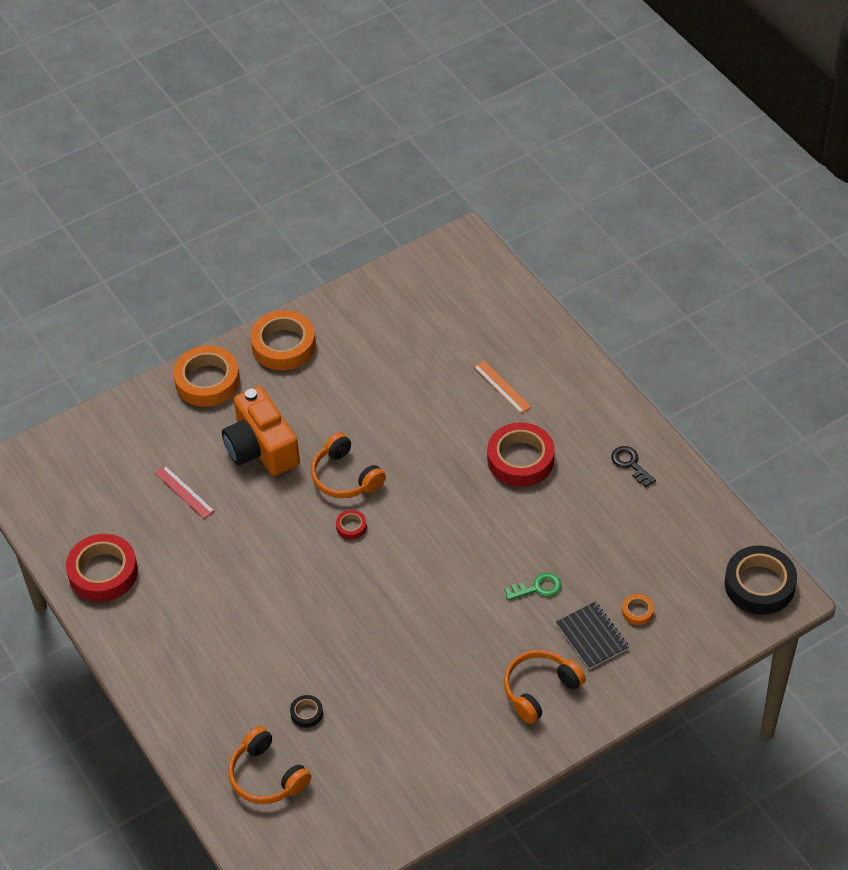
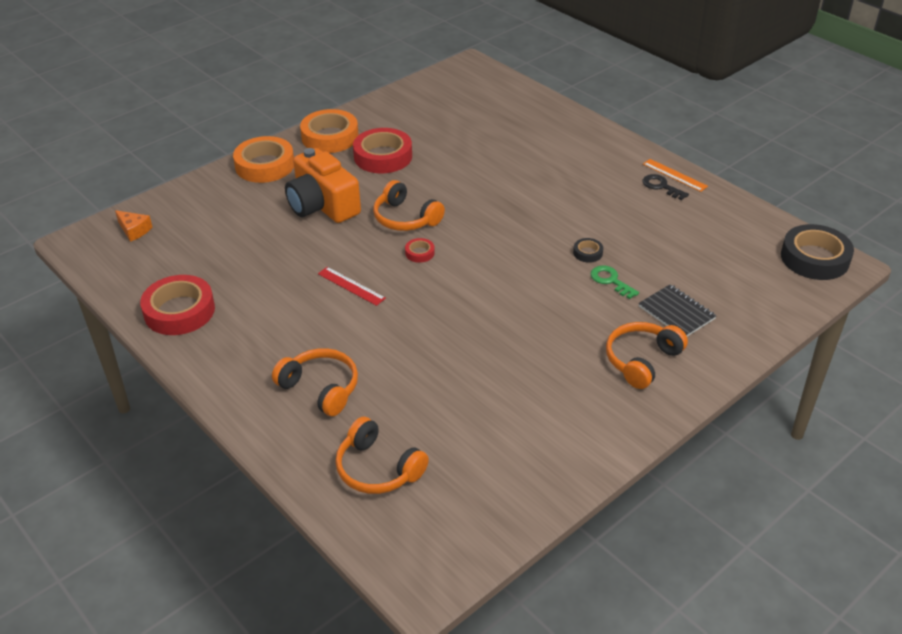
camera: 10 degrees left, 10 degrees down
(64, 459) = (134, 230): none -> orange cheese
(184, 492) = (254, 243): red ruler -> red ruler (351, 286)
(228, 682) = (321, 388): none -> orange headphones
(306, 713) = (409, 406): black tape -> black tape (587, 253)
(502, 387) = (530, 147): orange ruler -> orange ruler (674, 175)
(520, 459) = (562, 192): red tape -> red tape (383, 156)
(537, 588) = (610, 281): green key -> green key turned 105 degrees counterclockwise
(637, 611) = (711, 289): orange tape -> none

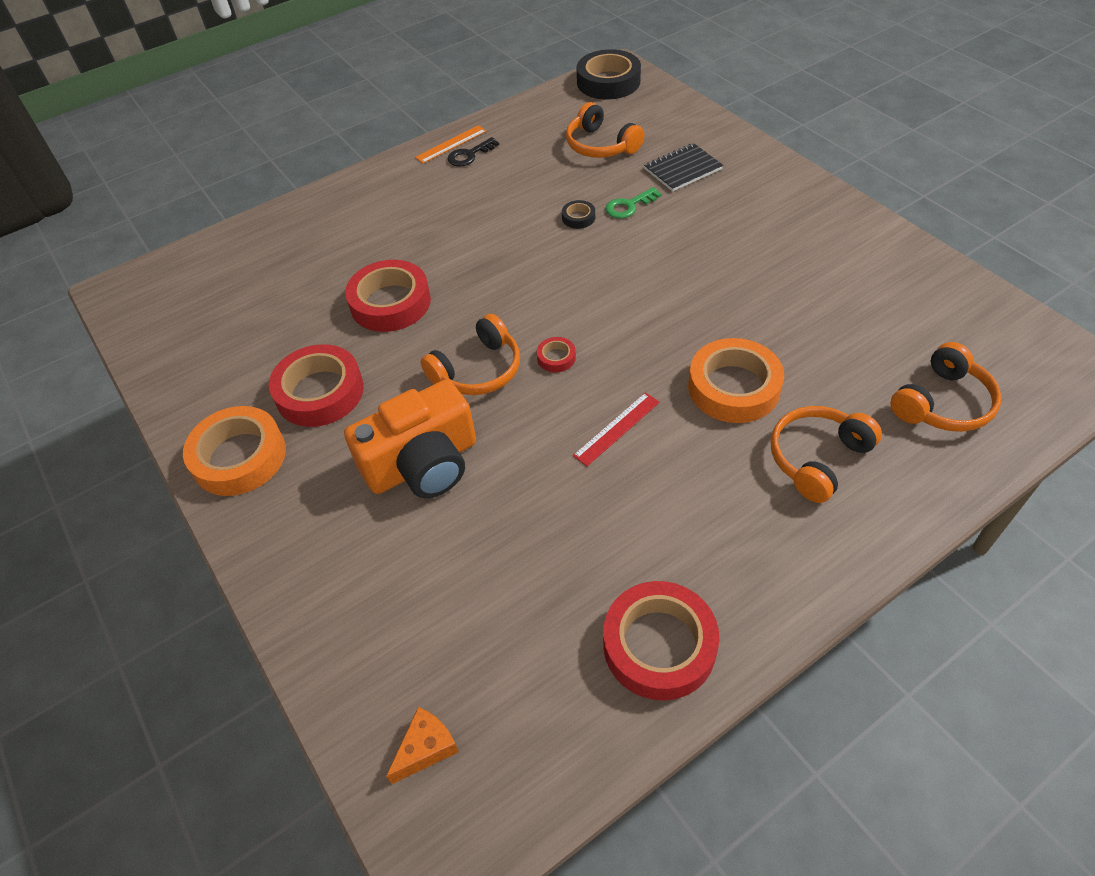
camera: 80 degrees left, 10 degrees up
(265, 165) = (288, 545): orange tape -> orange tape (733, 387)
(470, 172) = (390, 303): none -> red tape
(641, 360) = (754, 198): orange headphones -> orange headphones (600, 145)

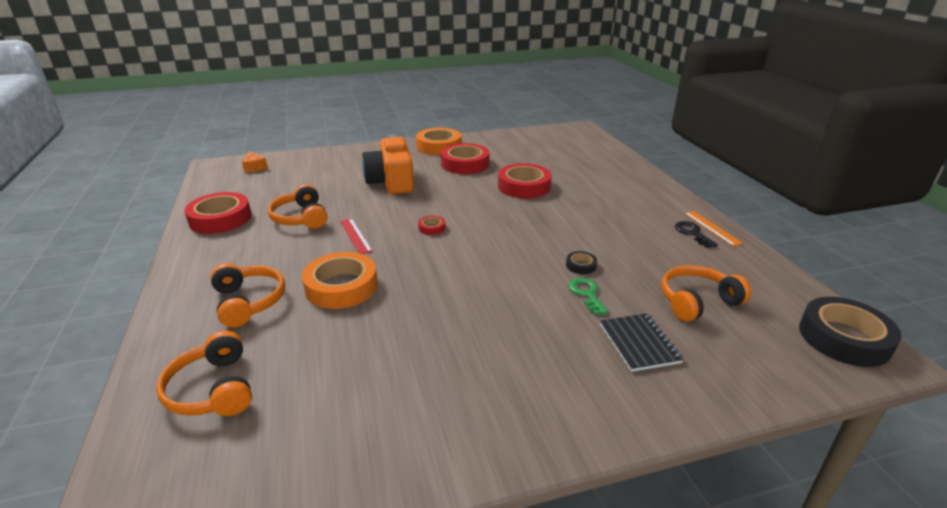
camera: 105 degrees right, 20 degrees down
(478, 370) = (443, 203): orange headphones -> orange headphones (300, 218)

